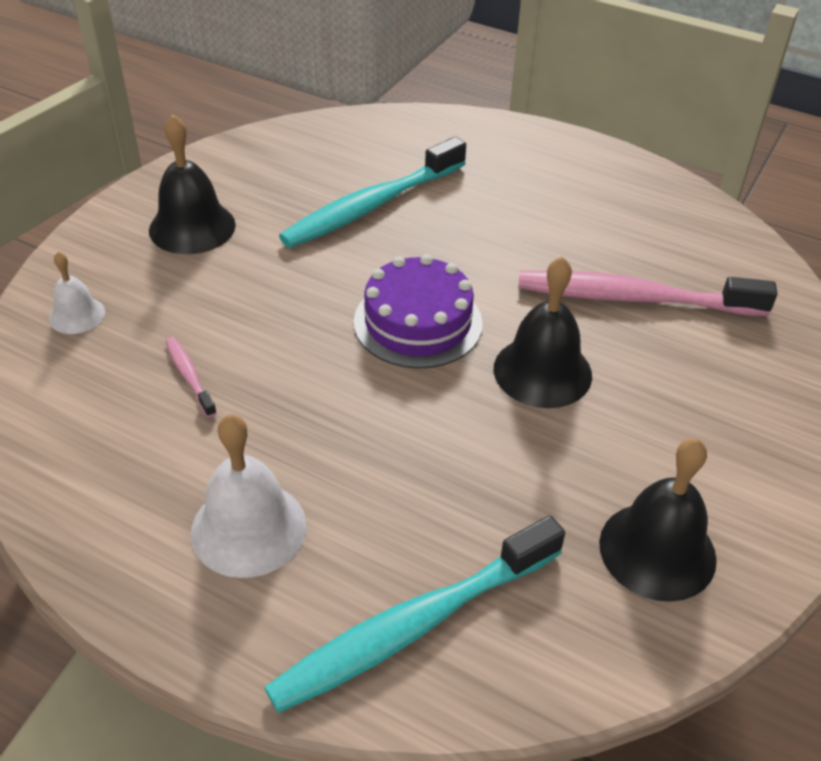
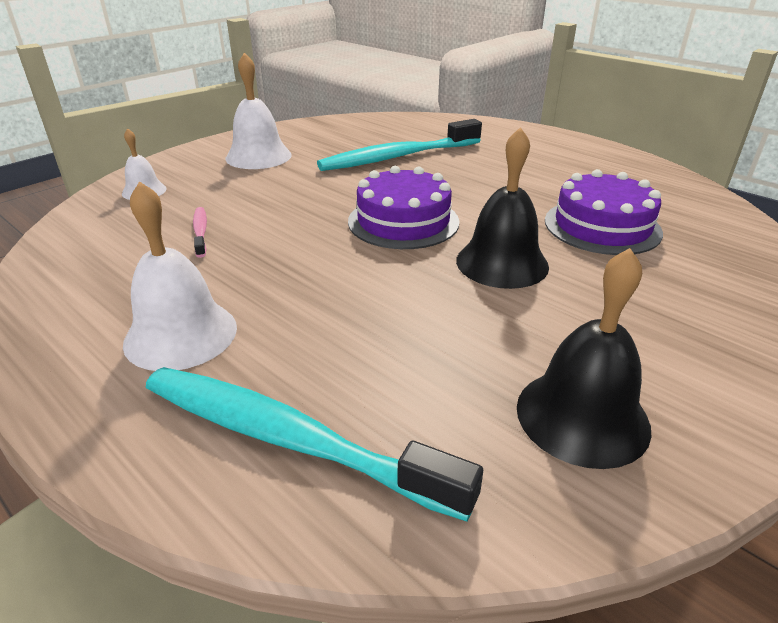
camera: 15 degrees right, 10 degrees down
(192, 227) = (258, 156): black bell -> white bell
(413, 625) = (289, 439): turquoise toothbrush -> turquoise toothbrush turned 45 degrees clockwise
(633, 298) = (602, 226): pink toothbrush -> purple cake

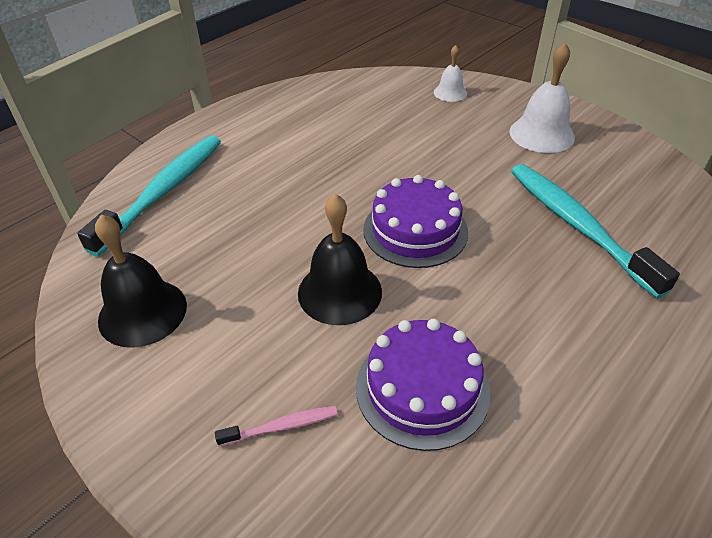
camera: 90 degrees right, 10 degrees up
(181, 334) = (260, 143): white bell -> none
(201, 232) = (385, 128): pink toothbrush -> pink toothbrush (282, 426)

